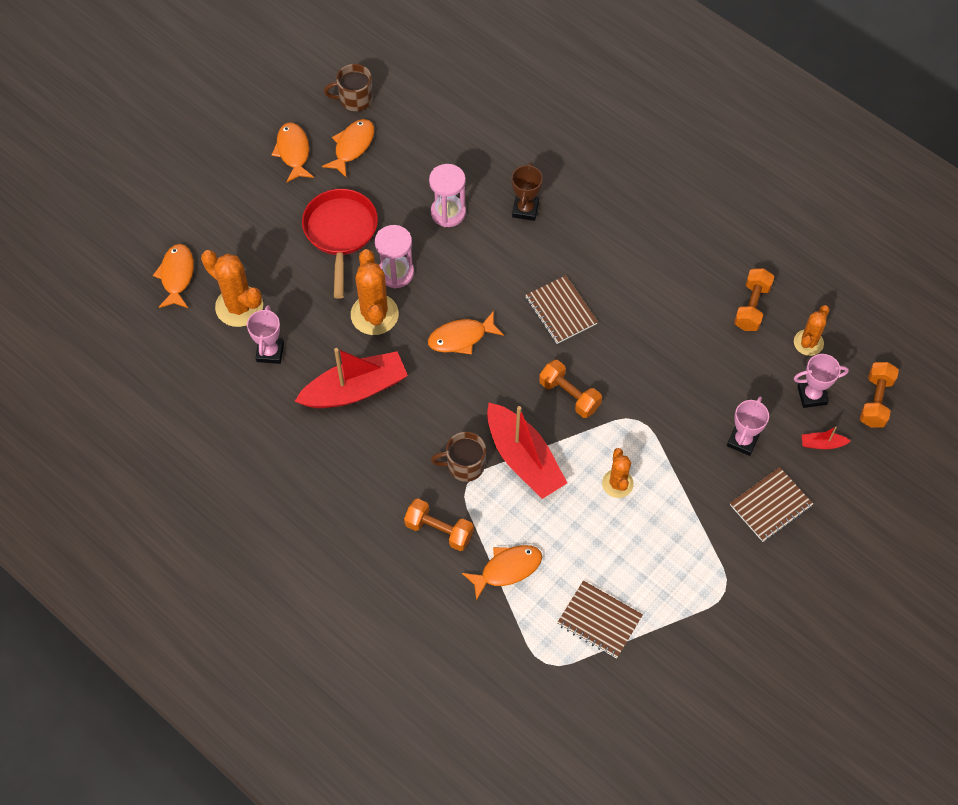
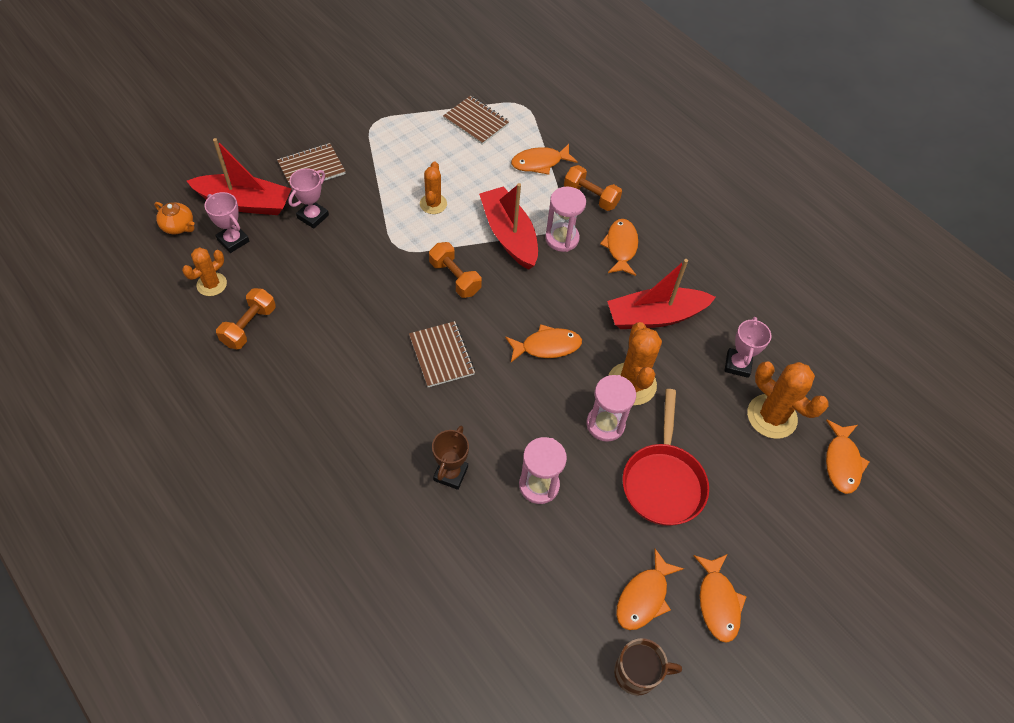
camera: 175 degrees left, 5 degrees down
(397, 467) = (621, 247): none -> orange fish
(464, 465) = (562, 238): brown mug -> pink hourglass
(812, 395) = (233, 240): pink trophy -> pink trophy turned 45 degrees clockwise
(822, 444) = (245, 203): red boat -> red boat, size x2.38
(875, 401) = (178, 226): orange dumbbell -> orange teapot

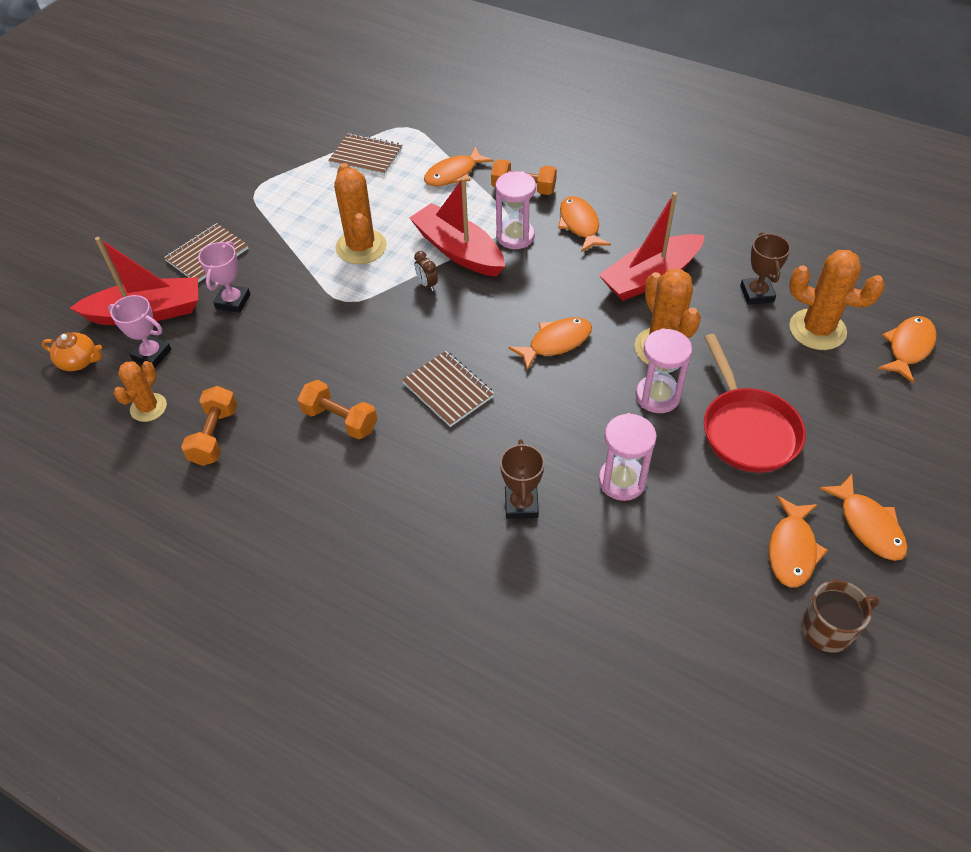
camera: 15 degrees left, 5 degrees down
(433, 204) = (361, 247): orange cactus -> orange cactus, size x1.61
(455, 278) = (422, 310): orange dumbbell -> orange dumbbell (340, 420)
(469, 256) = (427, 284): none -> brown clock
(737, 365) = (757, 294): pink trophy -> brown trophy
(842, 462) = (908, 347): orange fish -> orange fish turned 135 degrees counterclockwise

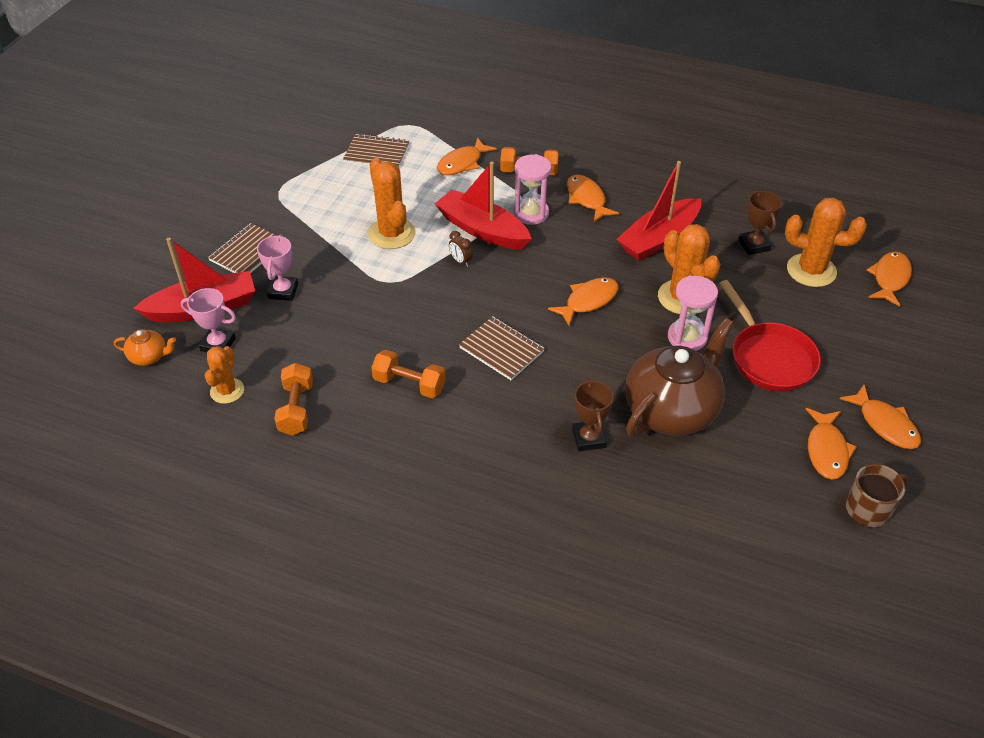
camera: 10 degrees left, 5 degrees down
(622, 481) = (672, 410): pink hourglass -> brown teapot

